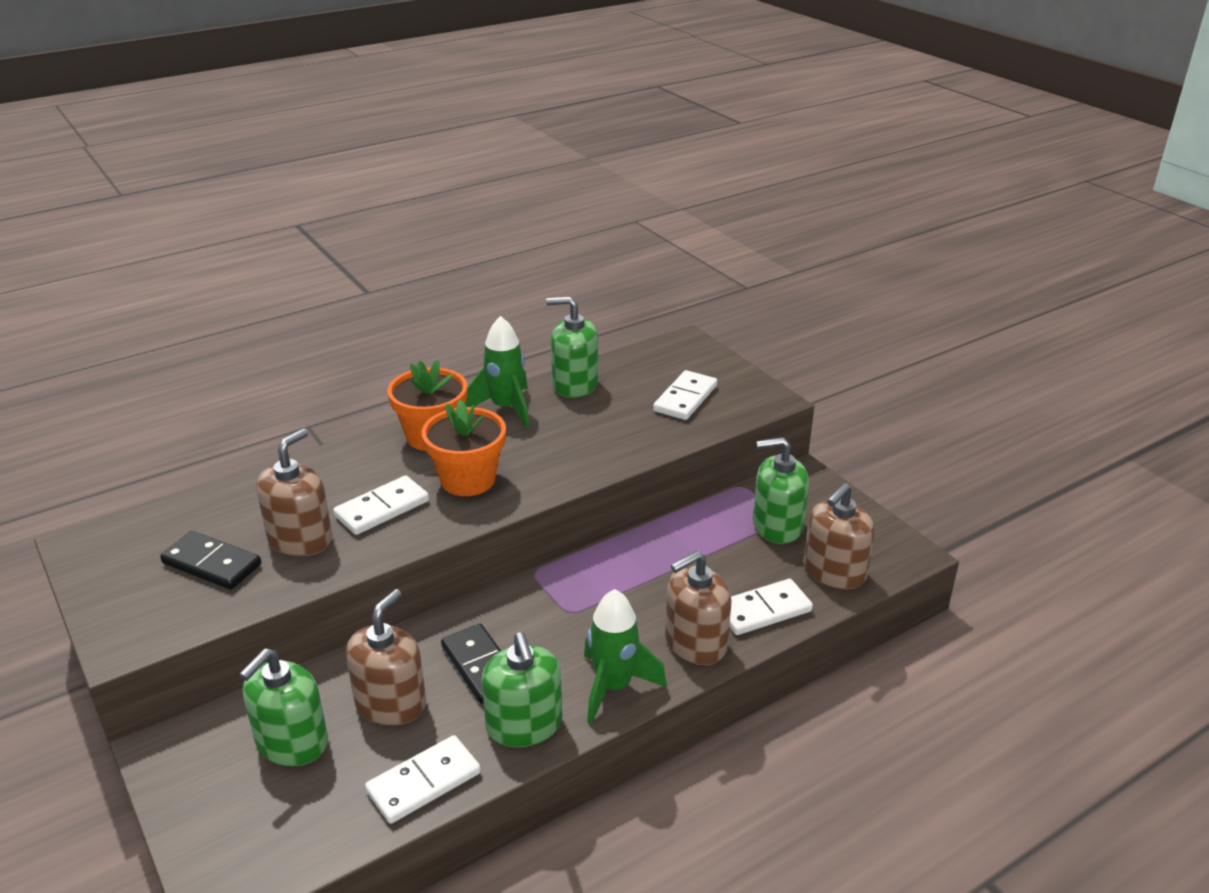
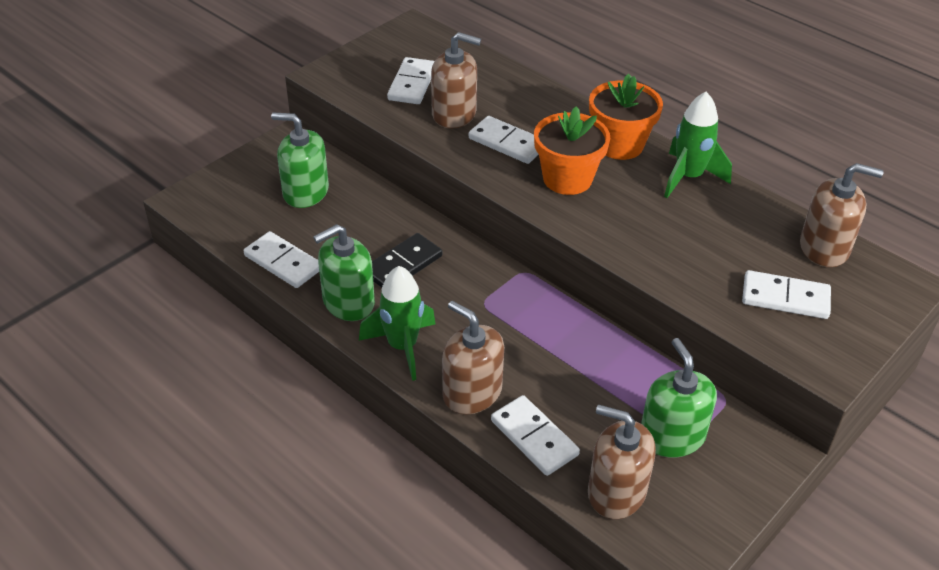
camera: 75 degrees right, 10 degrees up
(212, 563) = (412, 84): black domino -> white domino
(391, 703) = (352, 228): brown soap dispenser -> brown soap dispenser (824, 248)
(574, 384) = (759, 213): green soap dispenser -> none

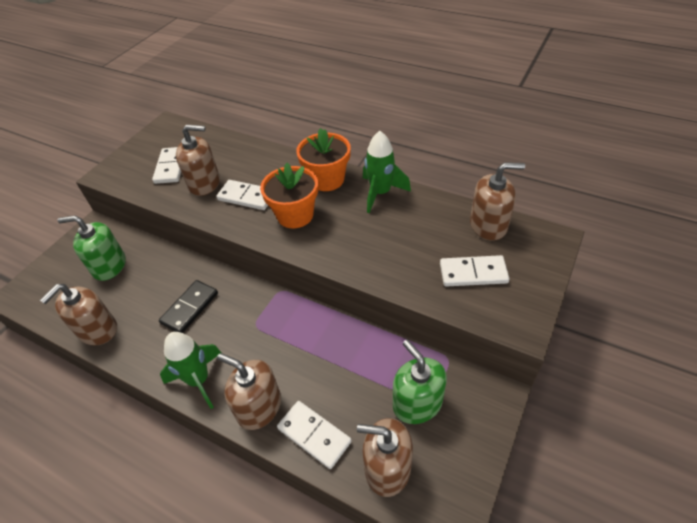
camera: 10 degrees left, 5 degrees up
(283, 262) = (97, 330): white domino -> brown soap dispenser
(348, 302) = (152, 351): green soap dispenser -> none

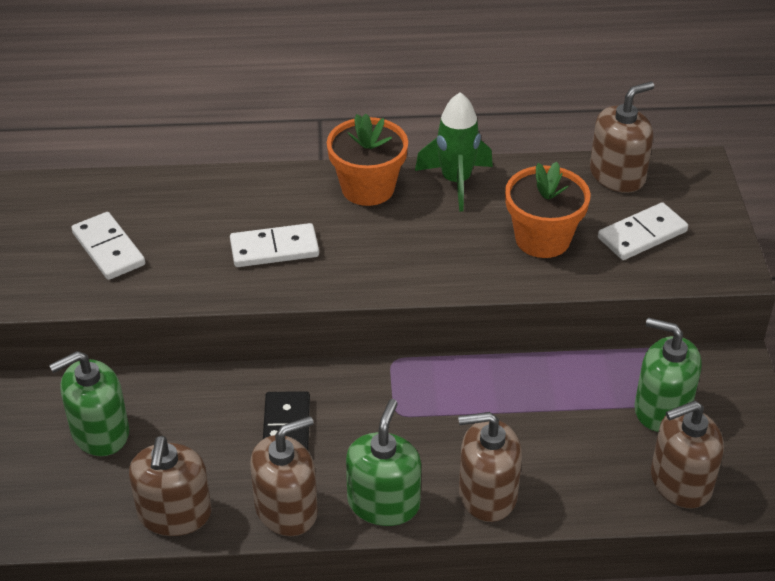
camera: 35 degrees left, 5 degrees down
(199, 380) = (383, 503): green rocket -> green soap dispenser
(204, 183) = (190, 253): brown soap dispenser -> brown soap dispenser (286, 509)
(295, 215) = (367, 248): orange flower pot -> orange flower pot (542, 239)
(314, 435) = (577, 490): white domino -> none

